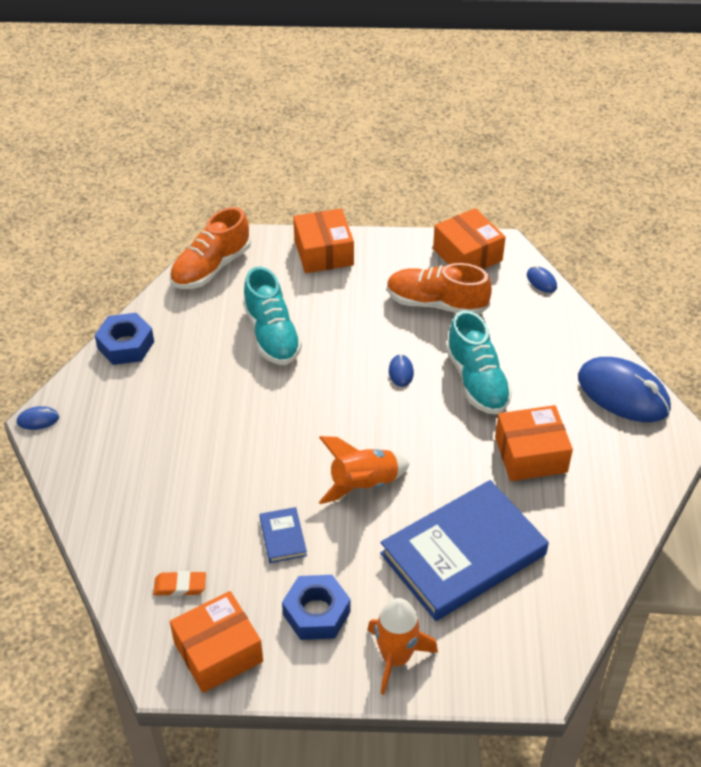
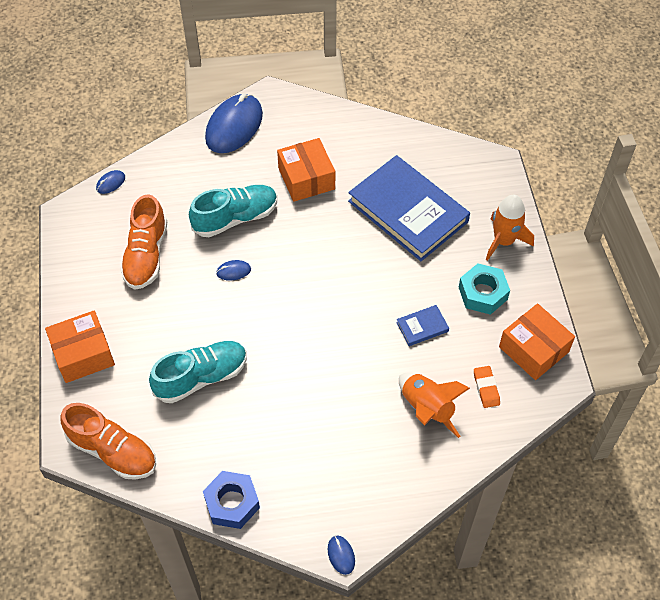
camera: 100 degrees left, 10 degrees up
(316, 613) = (482, 293): blue nut -> turquoise nut
(363, 484) = (358, 281): orange rocket -> orange rocket (426, 409)
(467, 255) = (79, 238): orange box -> none

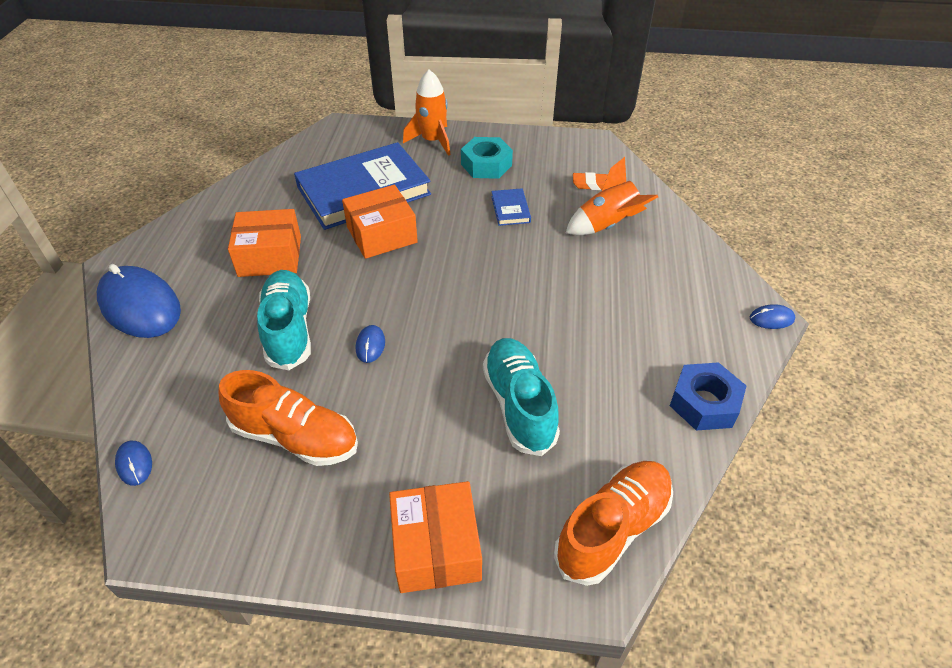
camera: 75 degrees left, 10 degrees down
(533, 349) = (558, 150): orange box -> orange box (382, 235)

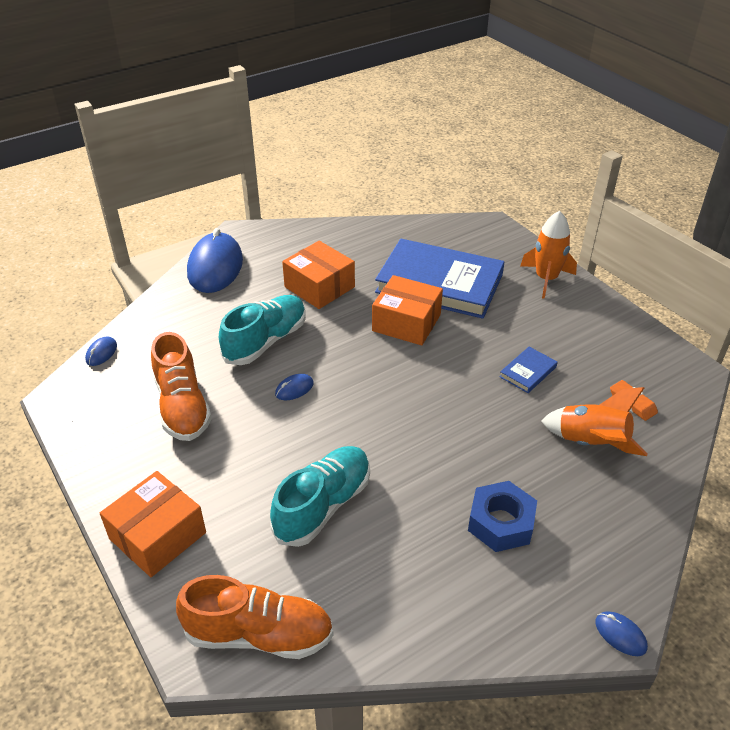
camera: 50 degrees right, 5 degrees down
(486, 165) = (562, 325): turquoise nut -> none
(704, 403) = (450, 632): blue nut -> blue nut (501, 523)

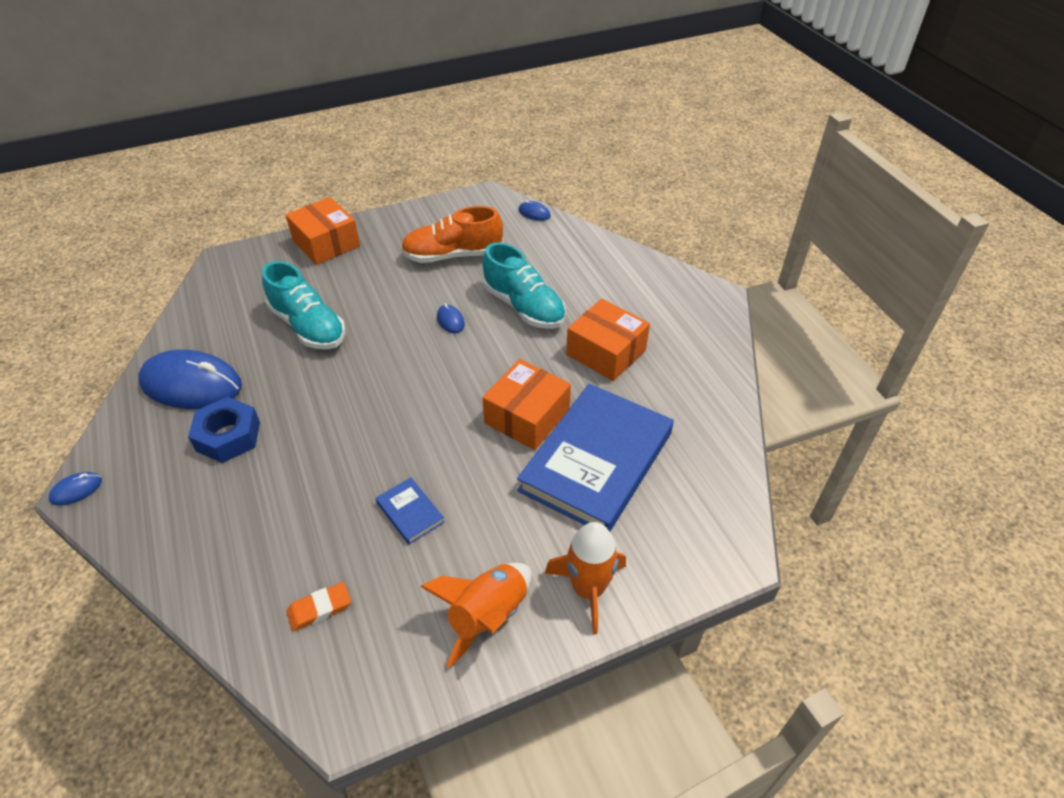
camera: 100 degrees right, 5 degrees up
(215, 267) = (653, 278): blue mouse -> blue mouse (191, 384)
(259, 634) = (218, 286): orange shoe -> none
(319, 287) = (606, 352): orange box -> orange box turned 75 degrees clockwise
(591, 443) = (281, 541): orange rocket -> orange rocket (488, 616)

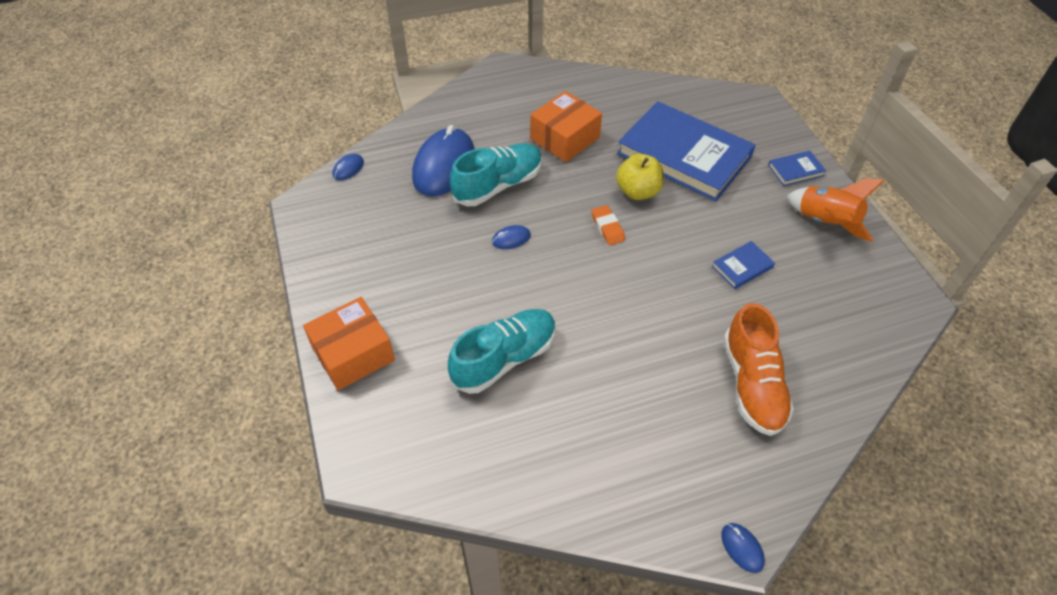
camera: 85 degrees left, 5 degrees up
(191, 384) = (589, 462): blue mouse -> blue mouse (444, 166)
(228, 436) = (664, 413): blue nut -> none
(319, 608) = (838, 321): orange eraser -> orange eraser (607, 227)
(453, 255) = (406, 236): orange shoe -> orange shoe (752, 384)
(527, 416) = (638, 191): orange box -> yellow apple
(588, 589) = (795, 170): orange rocket -> blue book

